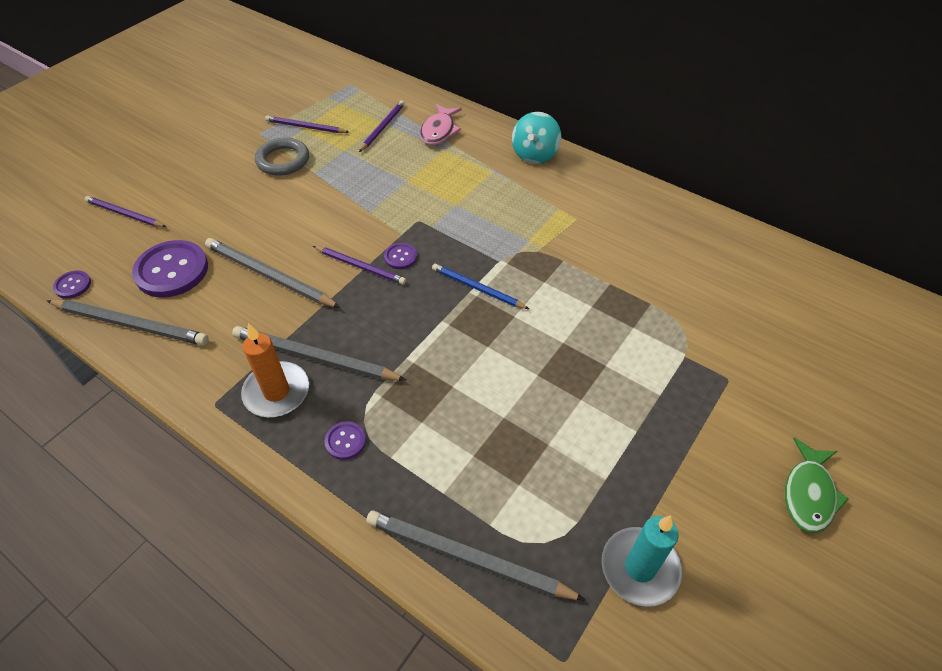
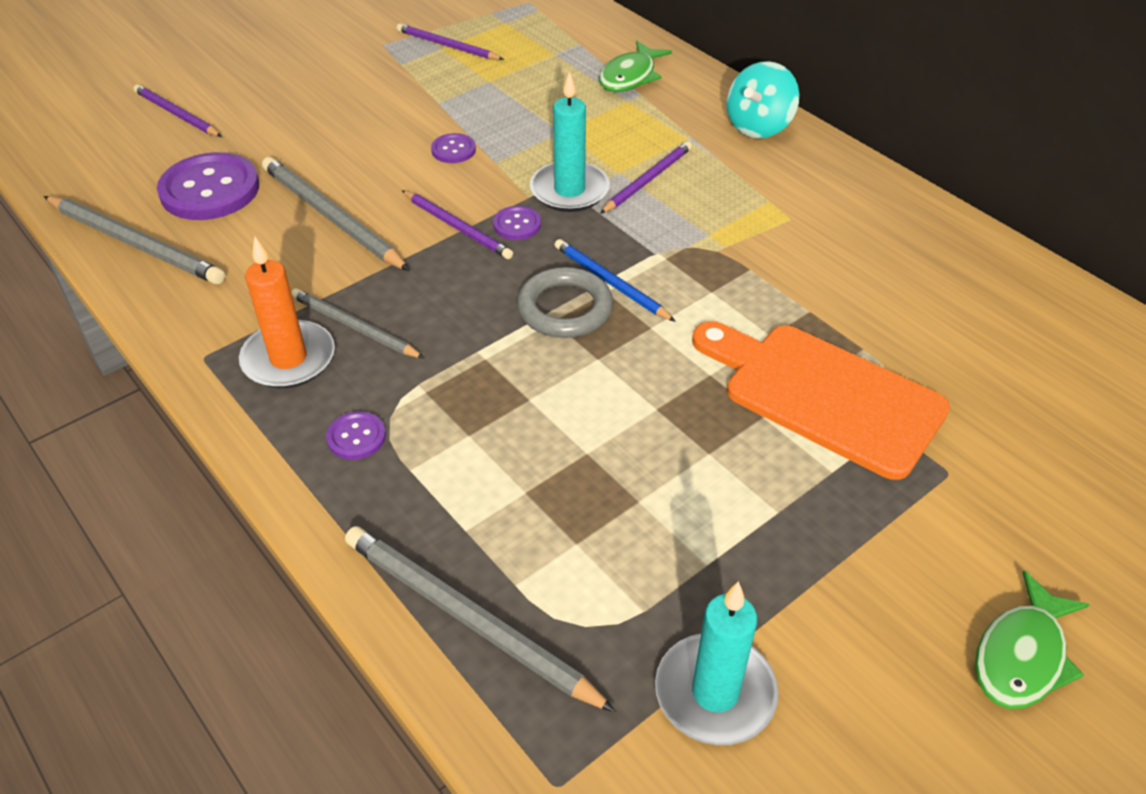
camera: 15 degrees right, 5 degrees down
(73, 285) = (82, 186): purple button -> purple button (453, 150)
(283, 160) = (402, 81): grey ring -> grey ring (565, 308)
(315, 357) = (355, 327): grey pencil -> grey pencil, size x0.64
(382, 127) = (552, 61): purple pencil -> purple pencil (647, 180)
(427, 224) = (569, 190): none -> turquoise candle
(439, 131) = (630, 76): pink fish -> green fish
(637, 341) = (823, 394): none -> orange cutting board

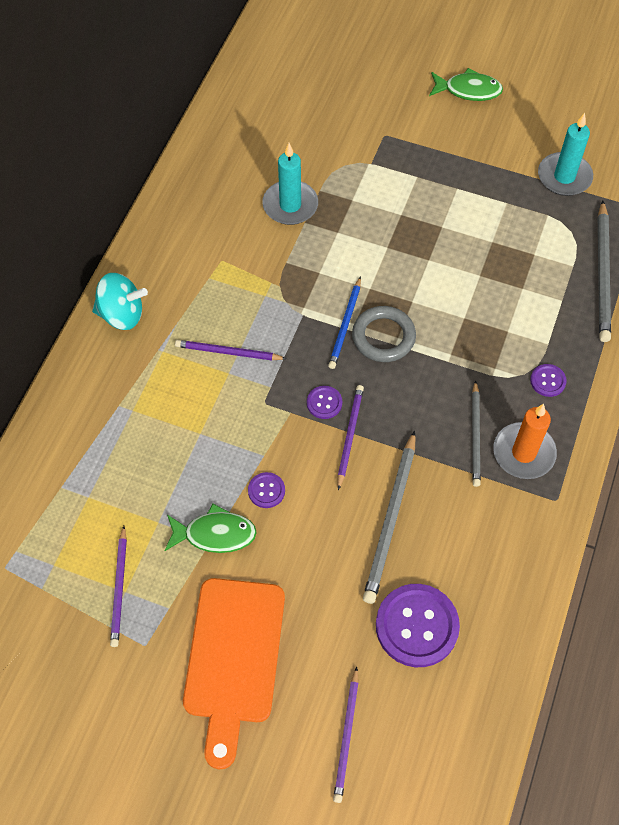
camera: 120 degrees left, 15 degrees up
(135, 243) = (501, 628): grey pencil -> none
(569, 190) = (268, 392): turquoise candle -> turquoise candle (290, 205)
(630, 76) = (96, 424): green fish -> green fish (215, 534)
(823, 394) = (367, 196): orange cutting board -> orange cutting board (233, 658)

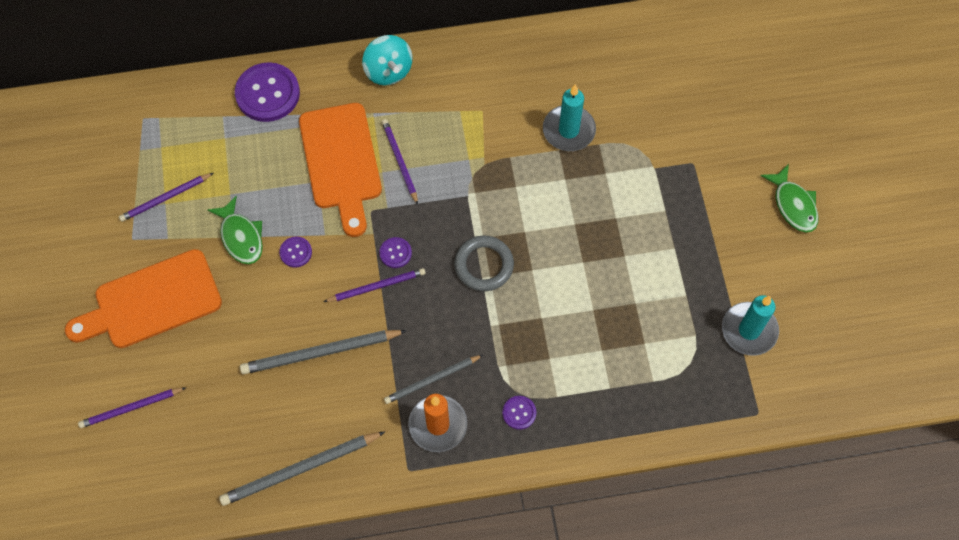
camera: 60 degrees right, 5 degrees up
(193, 403) = (341, 162): none -> orange cutting board
(345, 324) = (478, 231): blue pencil -> none
(417, 626) = (241, 415): purple button -> purple button (267, 93)
(603, 274) = (661, 410): grey pencil -> grey pencil (301, 469)

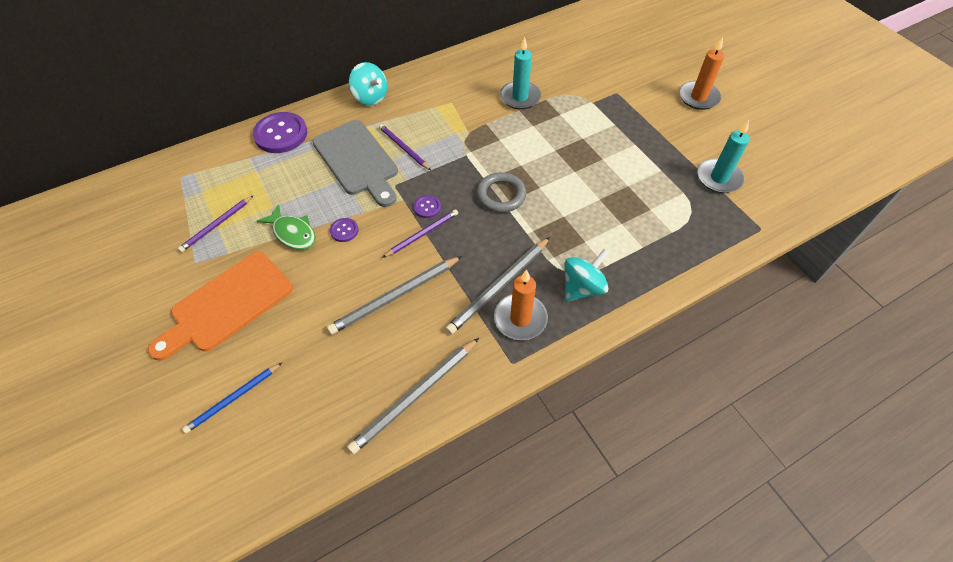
camera: 20 degrees left, 10 degrees down
(131, 408) = (234, 398): purple pencil -> blue pencil
(341, 162) = (357, 161): orange cutting board -> grey cutting board
(432, 380) = (499, 286): grey pencil -> grey pencil, size x1.56
(519, 413) = (582, 287): purple button -> turquoise spinning top
(793, 205) = (698, 97): green fish -> orange candle

